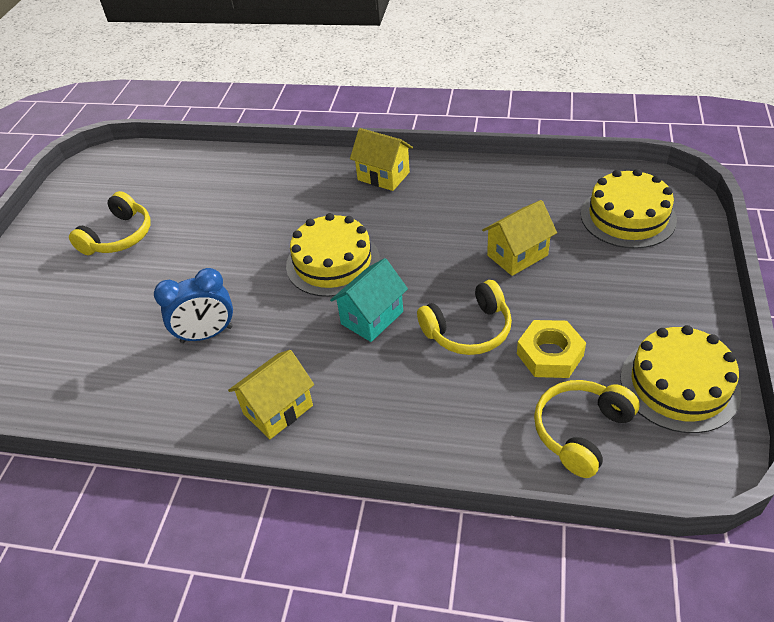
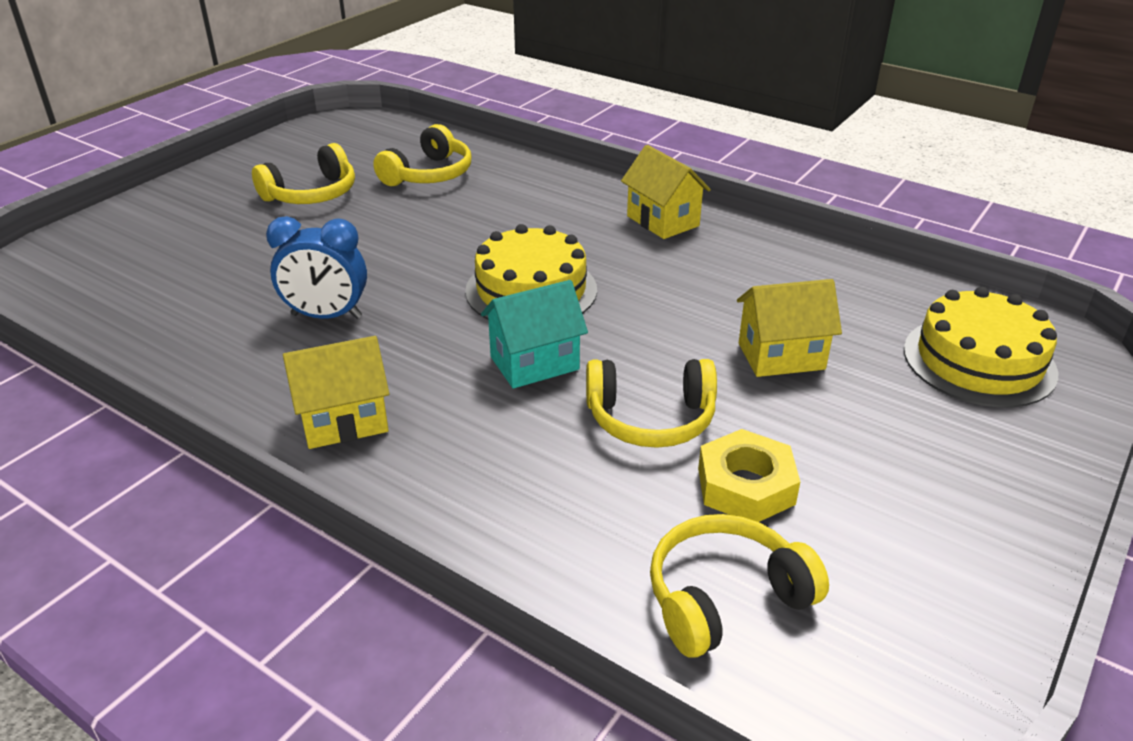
camera: 20 degrees right, 10 degrees down
(195, 190) = (429, 174): none -> yellow headphones
(679, 384) = (923, 595): yellow cake -> none

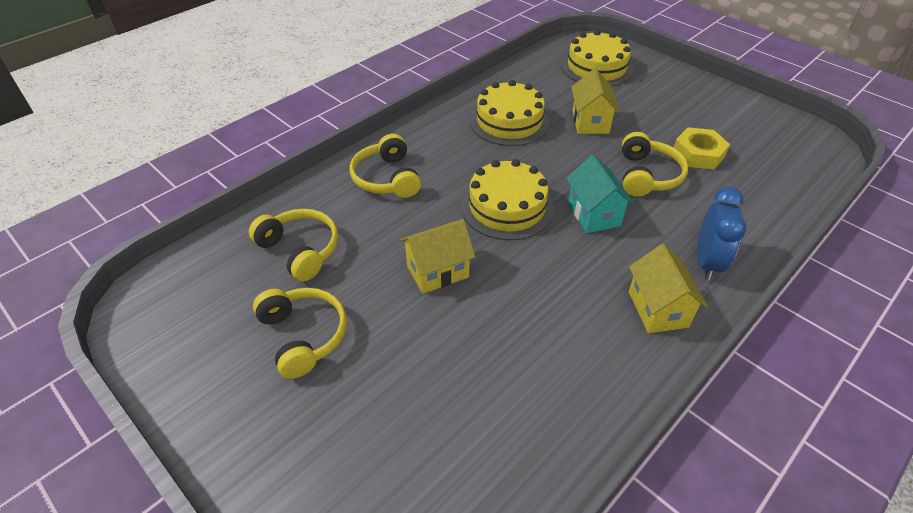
camera: 80 degrees left, 10 degrees up
(326, 316) = (526, 320): blue clock -> blue clock (707, 263)
(662, 221) = (429, 137): yellow house -> yellow house (437, 271)
(725, 597) = (774, 174): yellow headphones -> yellow headphones (386, 178)
(736, 279) = (509, 121): none -> yellow cake

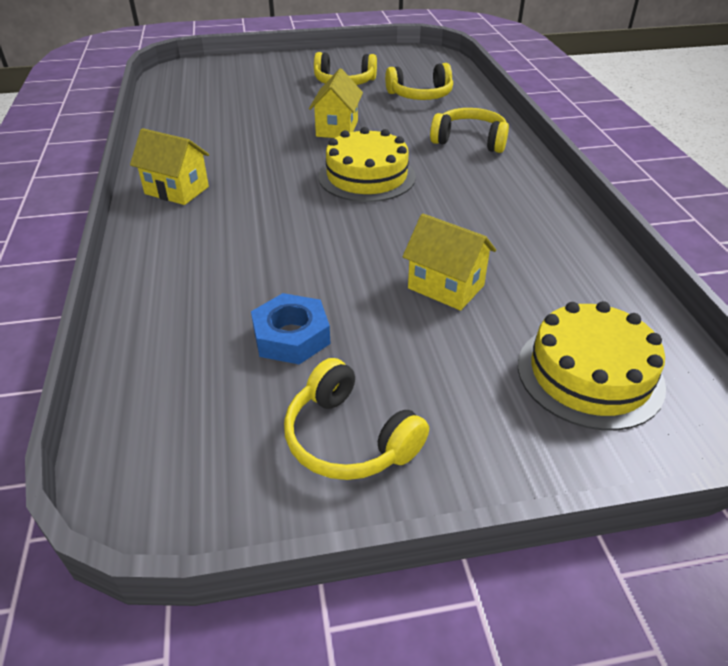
camera: 125 degrees right, 5 degrees down
(509, 121) = (502, 230): yellow cake -> none
(593, 214) = (302, 212): turquoise house -> none
(647, 175) = (307, 272): yellow headphones -> yellow headphones (349, 439)
(698, 154) = (291, 336): yellow nut -> blue nut
(707, 263) = (170, 237): blue clock -> none

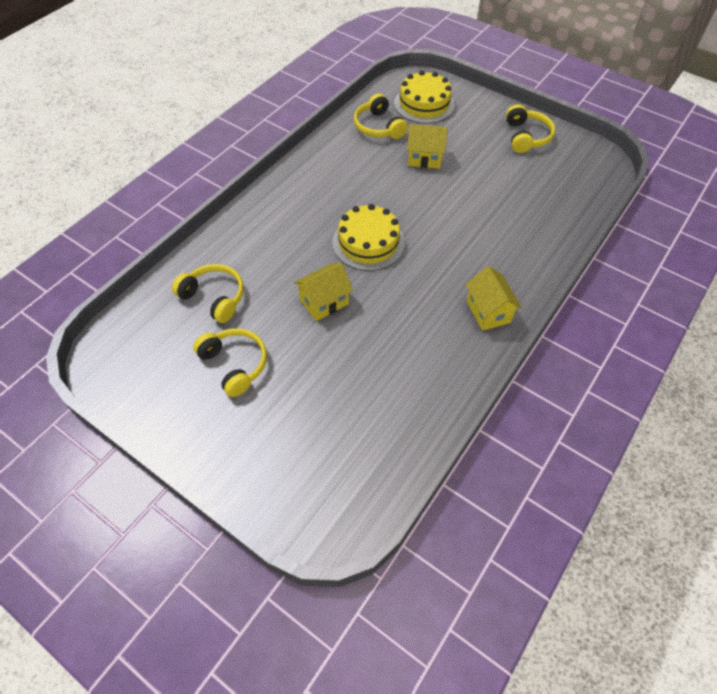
camera: 135 degrees left, 15 degrees up
(291, 336) = (511, 180): blue nut -> none
(446, 287) = (424, 158): yellow house -> yellow house turned 75 degrees counterclockwise
(470, 140) = (268, 228): yellow headphones -> yellow headphones (378, 127)

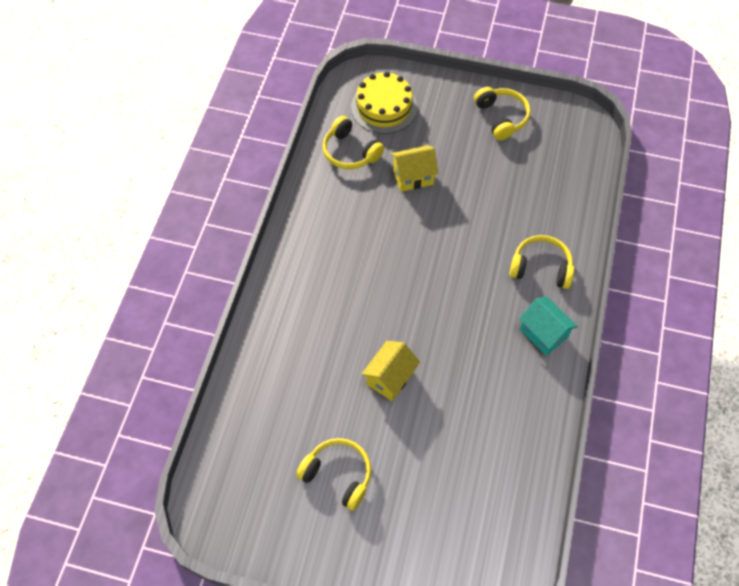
camera: 20 degrees left, 5 degrees up
(214, 297) = (282, 411): yellow headphones -> yellow headphones (541, 267)
(368, 242) = (402, 296): yellow cake -> none
(488, 312) = (543, 333): yellow house -> turquoise house

